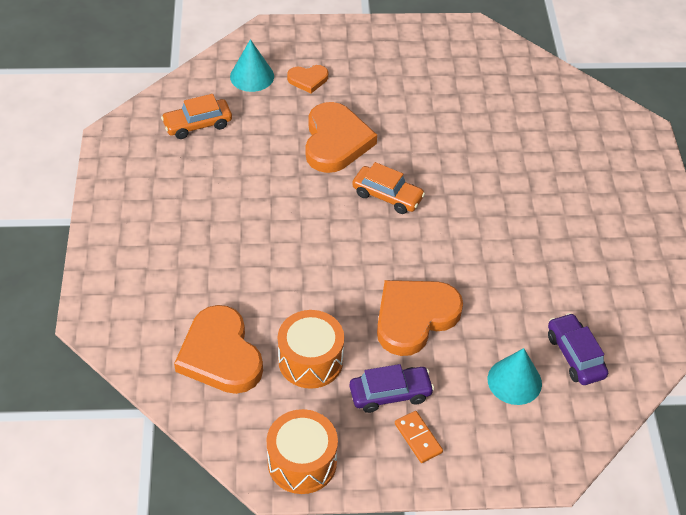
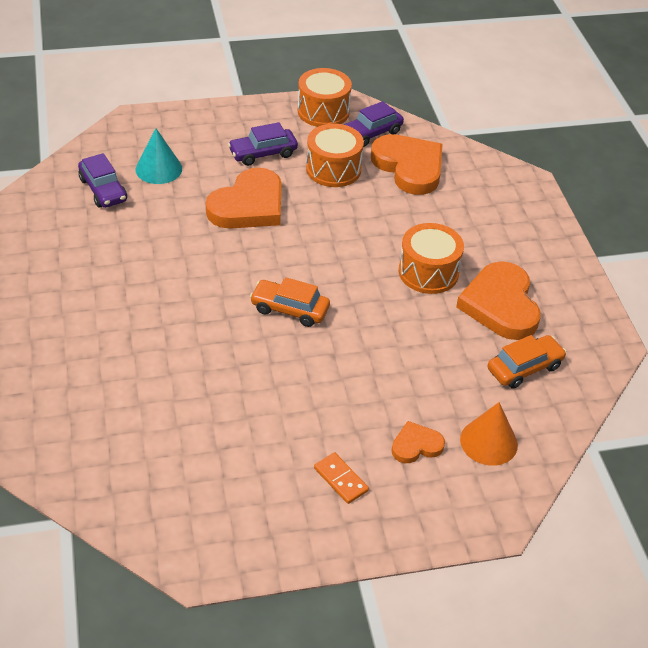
camera: 170 degrees right, 5 degrees down
(247, 219) = (428, 272): none -> orange drum
(250, 415) = (371, 133): none -> purple car
(252, 76) = (488, 442): turquoise cone -> orange cone
(335, 141) = (360, 365): orange heart -> orange heart (500, 305)
(418, 438) = (237, 130): orange domino -> orange domino (340, 480)

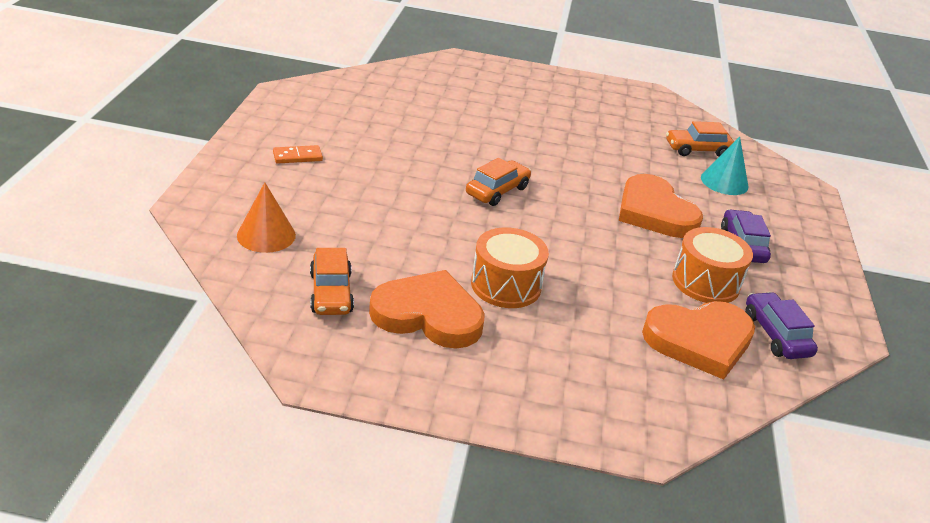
camera: 110 degrees right, 10 degrees down
(103, 190) = (697, 150): purple car -> orange car
(323, 111) = (826, 312): orange drum -> none
(416, 445) = (297, 198): orange heart -> none

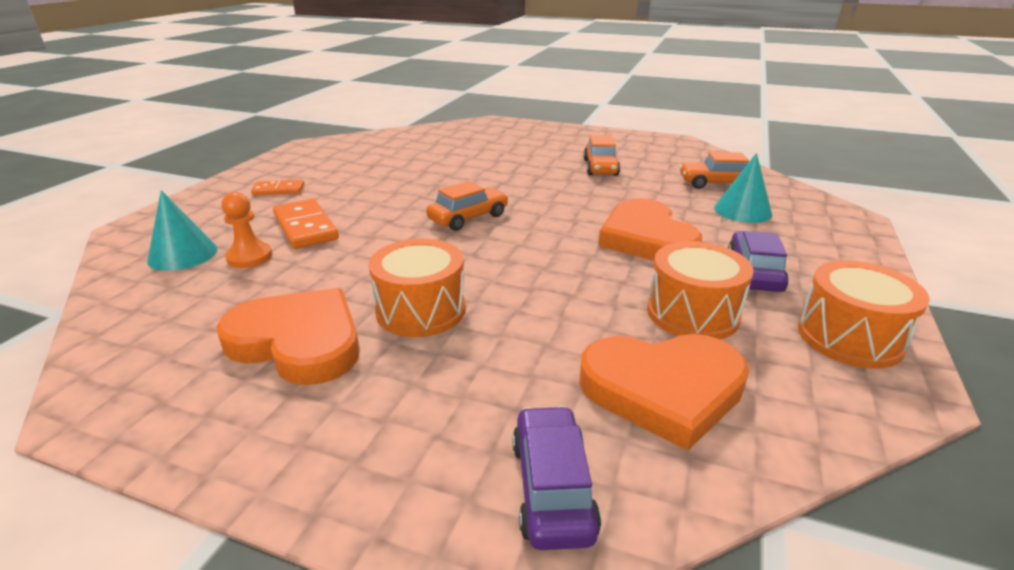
camera: 15 degrees right, 5 degrees down
(266, 235) = (182, 254): orange cone -> turquoise cone
(329, 237) = (249, 257): none -> orange pawn
(331, 293) = (200, 313): orange car -> orange car (600, 167)
(356, 203) = (305, 227): none -> orange domino
(775, 335) = (786, 385): purple car -> purple car (552, 488)
(812, 298) = (849, 337): none -> orange drum

